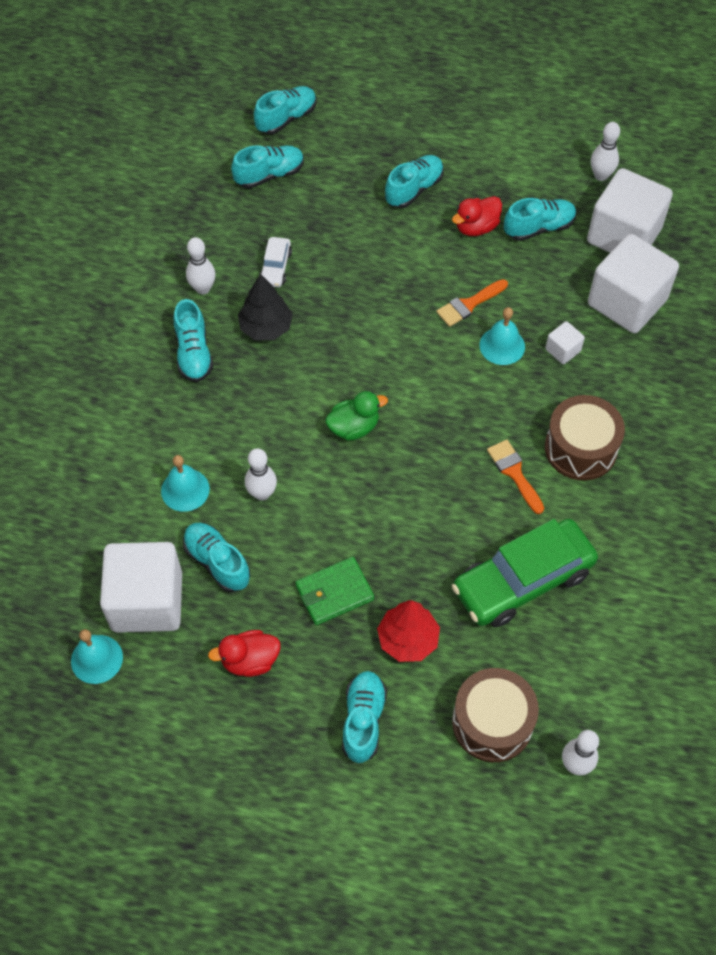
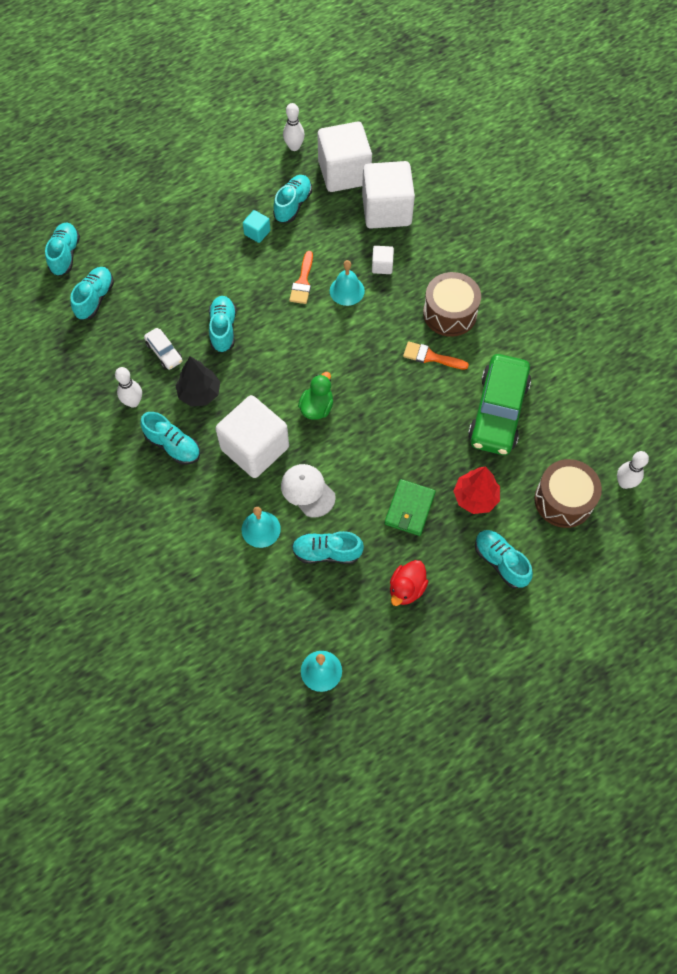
camera: 45 degrees left, 5 degrees up
(147, 601) = (312, 611): white cube -> white cube (255, 448)
(262, 493) = (308, 491): white bowling pin -> white cap
(414, 189) = (195, 238): turquoise shoe -> turquoise shoe (223, 329)
(476, 227) = (257, 233): red duck -> turquoise cube

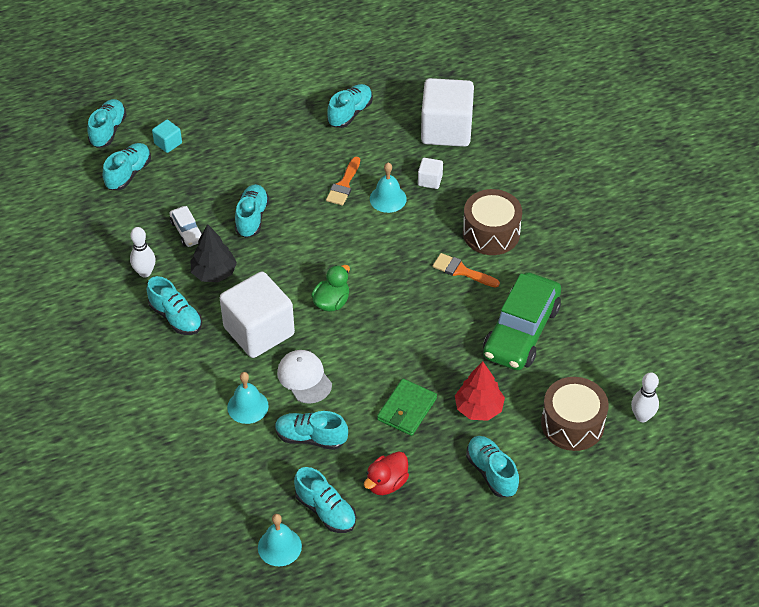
camera: 10 degrees right, 15 degrees down
(257, 233) = (307, 134): turquoise cube -> turquoise cube (168, 143)
(294, 147) = (364, 60): white bowling pin -> none
(344, 173) = (410, 90): white cube -> none
(356, 626) = (326, 510): none -> turquoise shoe

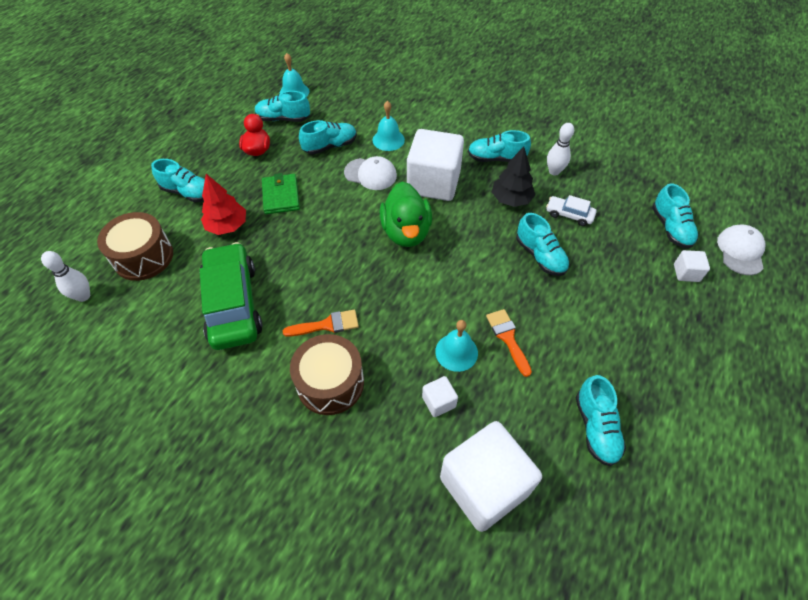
camera: 140 degrees right, 5 degrees up
(108, 130) = (740, 251): turquoise shoe -> white cap
(168, 143) = (686, 273): turquoise cube -> white cube
(331, 302) = (406, 232): green duck -> green duck, size x1.57

